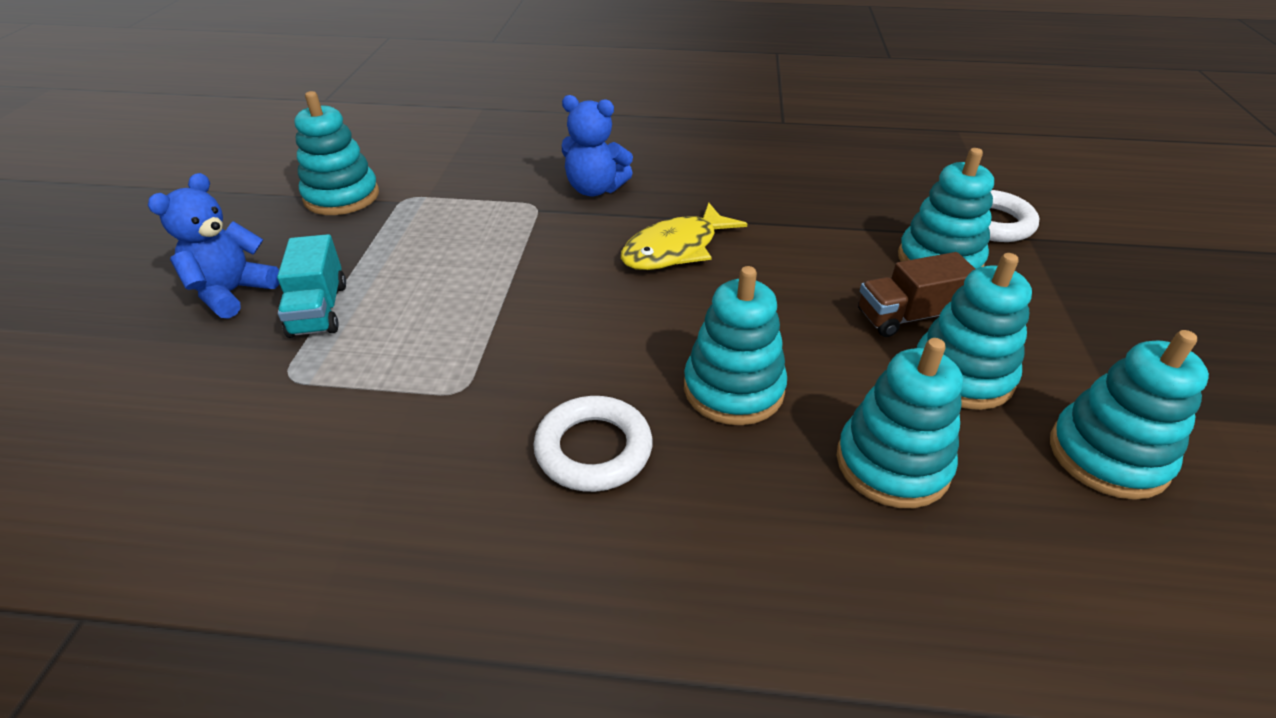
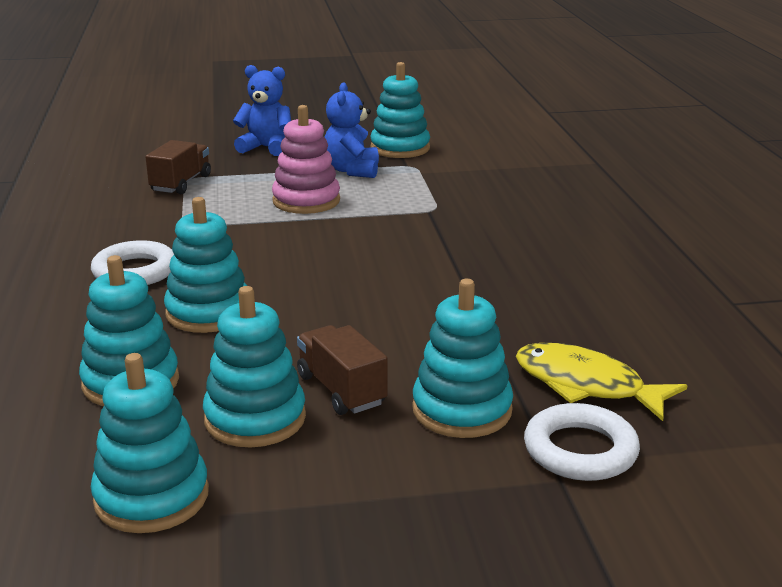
camera: 75 degrees right, 15 degrees down
(301, 386) = (181, 183): none -> brown truck
(319, 310) = (257, 171): turquoise truck -> none
(453, 282) = (306, 201): none -> pink stacking toy
(595, 189) = (481, 227): blue teddy bear -> blue teddy bear (352, 170)
(675, 249) = (399, 271): yellow fish -> yellow fish (586, 385)

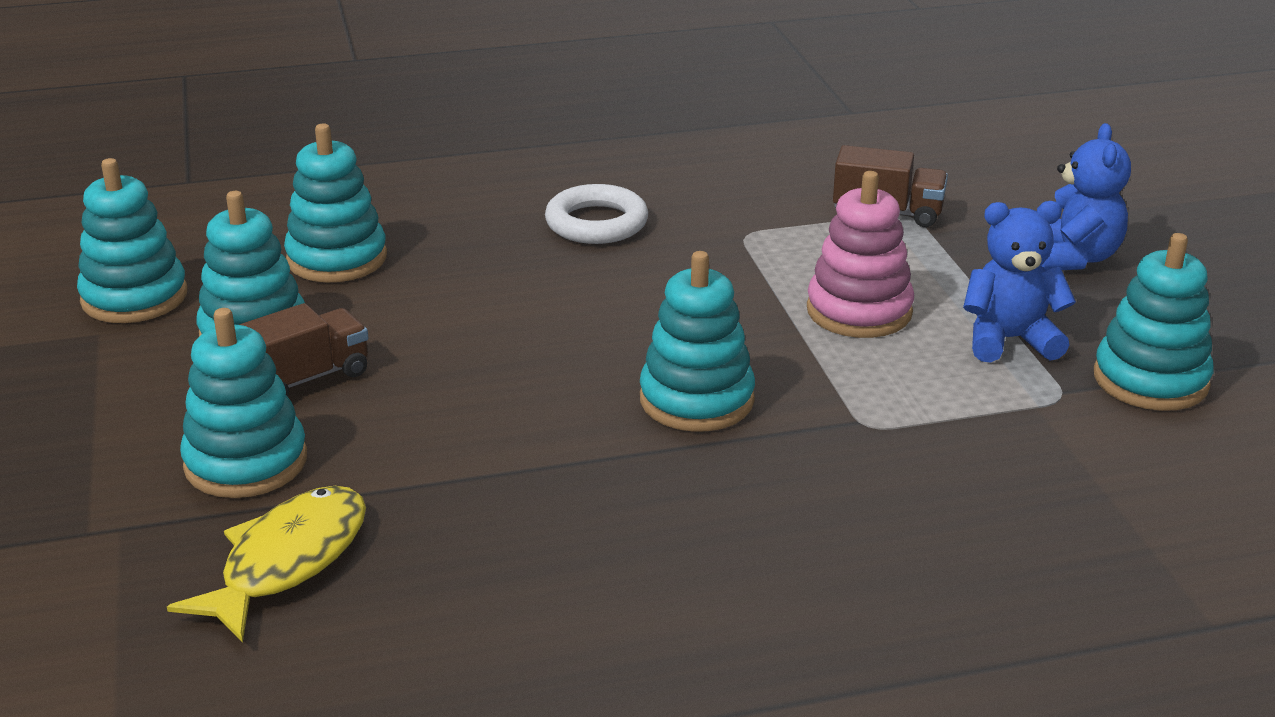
camera: 85 degrees right, 5 degrees up
(208, 312) = (491, 280): turquoise stacking toy -> turquoise stacking toy (696, 400)
(580, 450) = (139, 549): white ring -> none

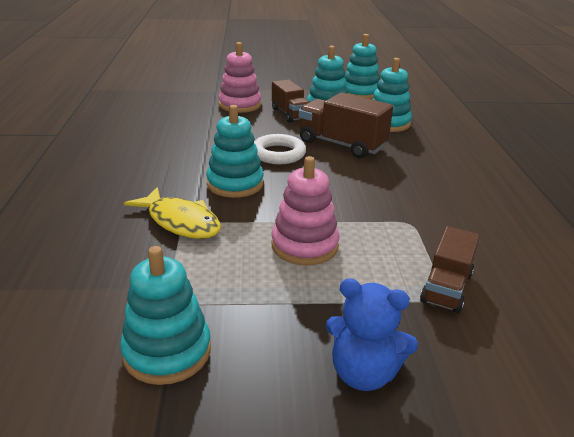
camera: 100 degrees right, 0 degrees up
(246, 462) = (240, 105): turquoise stacking toy -> pink stacking toy
(287, 562) = (179, 108): yellow fish -> yellow fish (180, 222)
(468, 303) = (341, 144): none -> brown truck
(596, 223) = (424, 181): white ring -> white ring (278, 154)
(1009, 340) = (248, 297): blue teddy bear -> none

